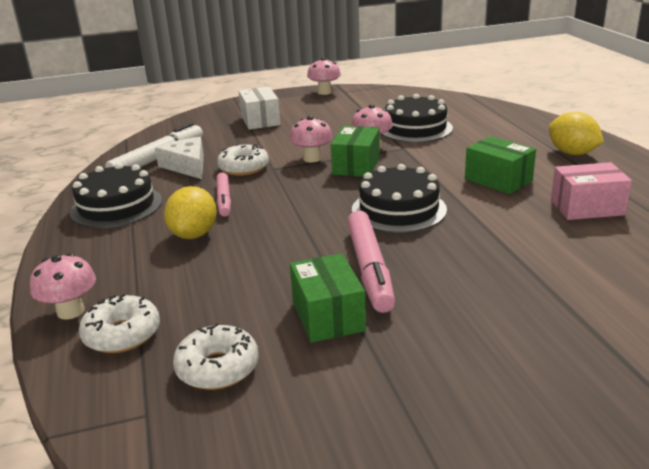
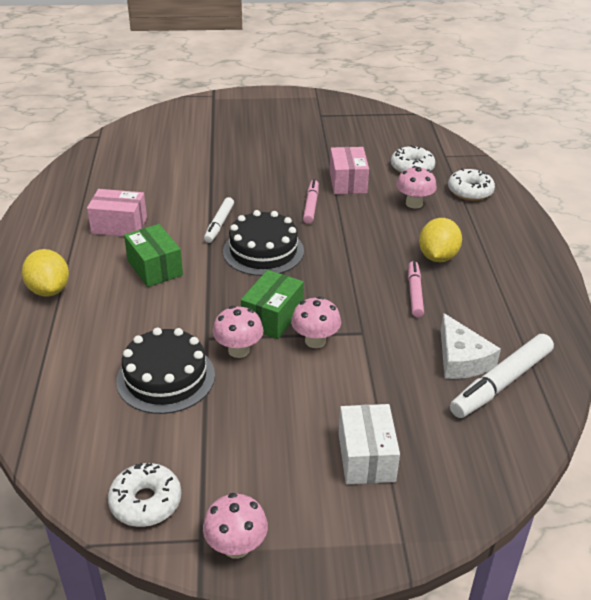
camera: 170 degrees left, 10 degrees up
(70, 311) = (509, 210): pink mushroom -> pink mushroom (414, 203)
(116, 206) = (520, 305): black cake -> none
(244, 168) = (394, 340): white donut -> white donut (146, 502)
(328, 316) = (348, 182): green box -> pink box
(369, 269) = (311, 205): pink marker -> pink marker, size x0.61
(472, 227) = (219, 224): none -> white marker

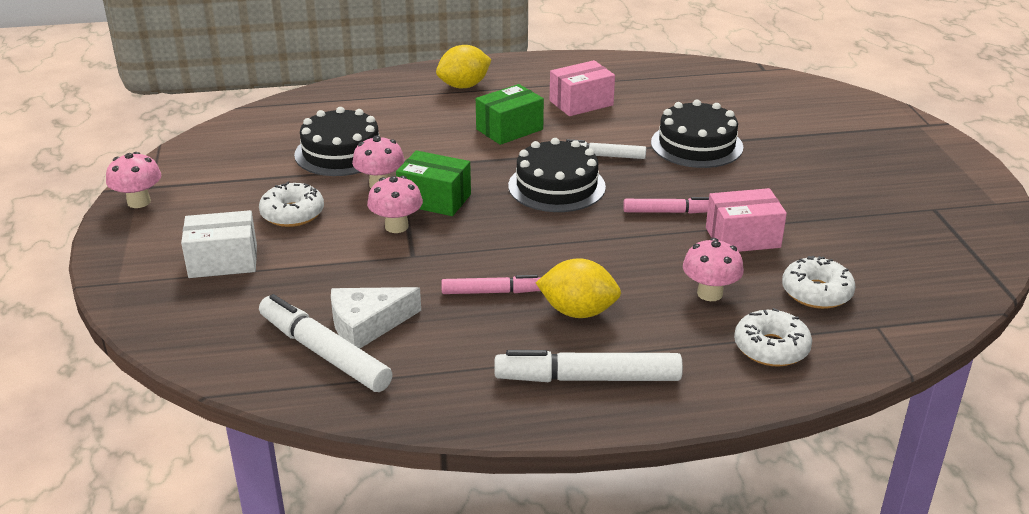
camera: 85 degrees right, 5 degrees down
(119, 225) = (581, 103): pink box -> pink box turned 60 degrees clockwise
(146, 502) = (195, 160): white donut -> white donut (292, 214)
(214, 181) = (696, 145): none -> black cake
(510, 260) = (587, 378): none -> white marker

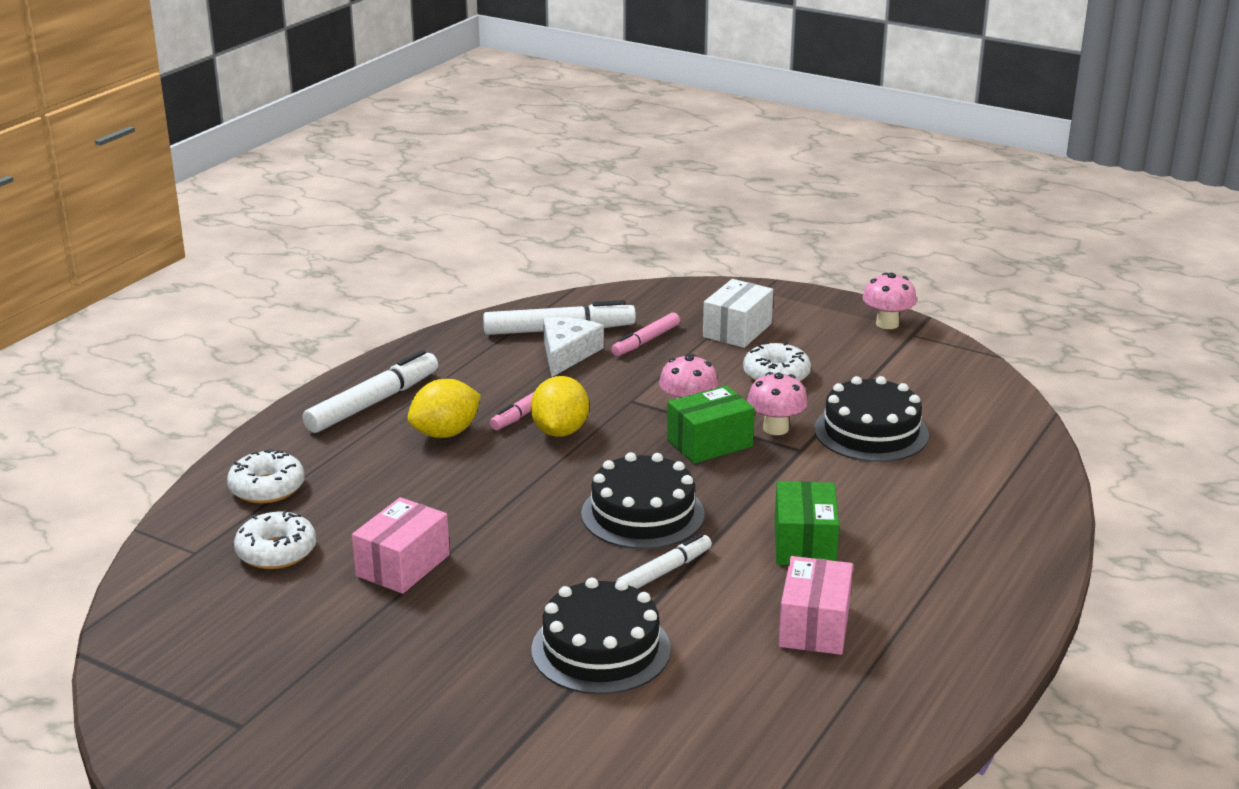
camera: 130 degrees right, 5 degrees down
(464, 86) = (964, 565): yellow lemon -> yellow lemon (560, 431)
(669, 212) = (504, 550): pink marker -> pink marker (646, 341)
(709, 293) = (366, 500): pink mushroom -> none

